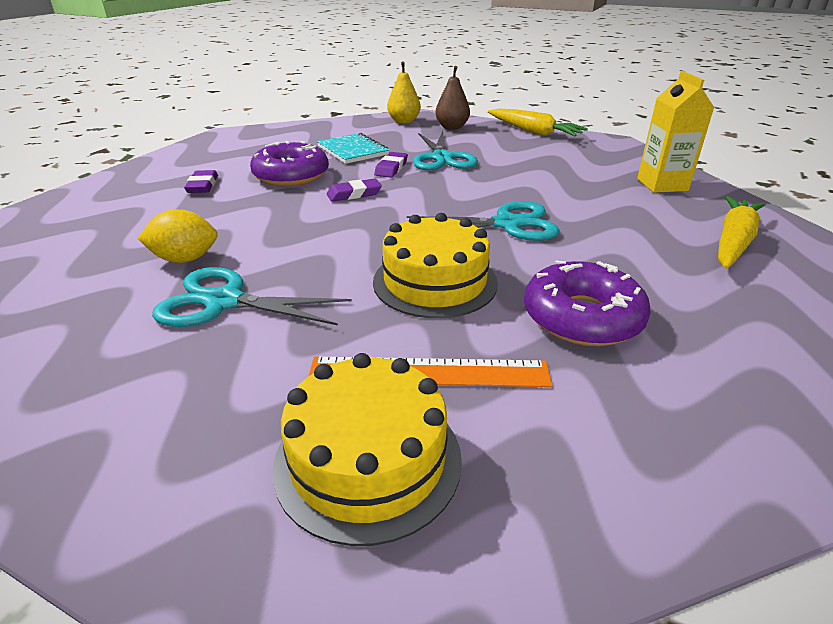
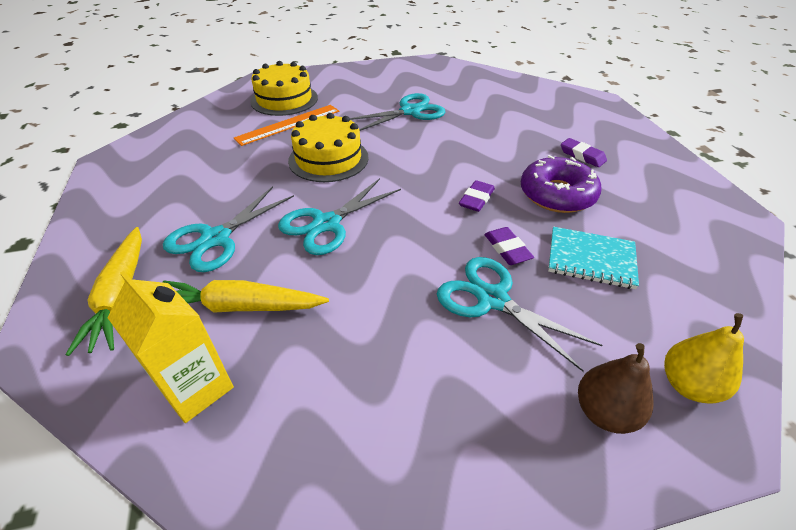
camera: 140 degrees right, 10 degrees up
(185, 259) = (468, 117): yellow lemon -> none
(534, 132) = (478, 495): yellow carrot -> yellow carrot (240, 307)
(582, 317) = (232, 173): purple donut -> none
(629, 251) = (215, 239): none -> turquoise scissors

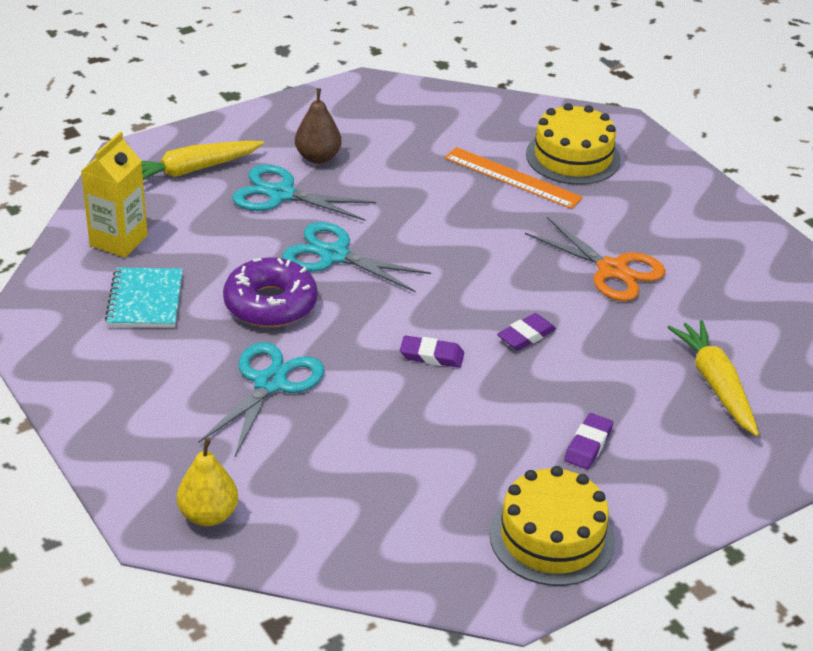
camera: 70 degrees right, 5 degrees down
(240, 307) = (203, 236): yellow carrot -> yellow carrot (715, 384)
(328, 159) = (453, 228): yellow cake -> yellow cake (551, 537)
(410, 111) = (612, 270): turquoise scissors -> orange scissors
(507, 249) = (350, 388): purple eraser -> purple eraser (526, 335)
(557, 194) = (476, 422): purple donut -> purple donut (270, 304)
(591, 259) = (361, 452): turquoise notebook -> turquoise notebook (145, 300)
(604, 412) = (163, 460): brown pear -> brown pear (318, 157)

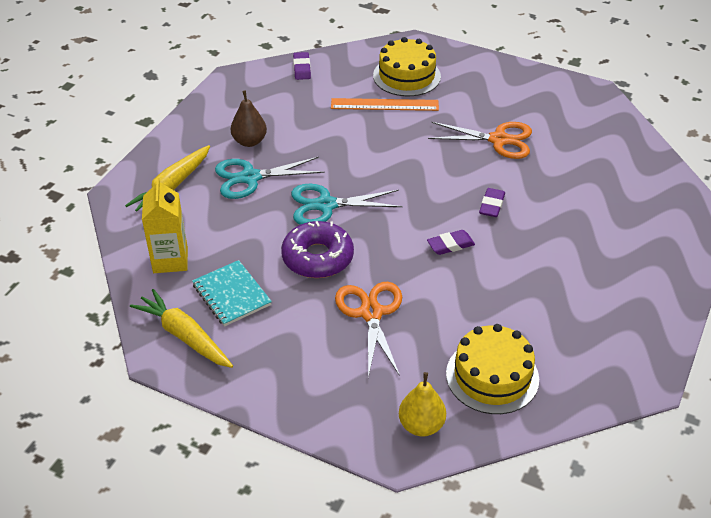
camera: 30 degrees left, 5 degrees up
(270, 383) = (371, 313): turquoise scissors -> orange scissors
(551, 537) = (630, 328): yellow cake -> yellow cake (492, 376)
(588, 445) = (592, 259): purple eraser -> purple eraser (302, 68)
(715, 384) = (621, 186): yellow carrot -> yellow carrot (184, 336)

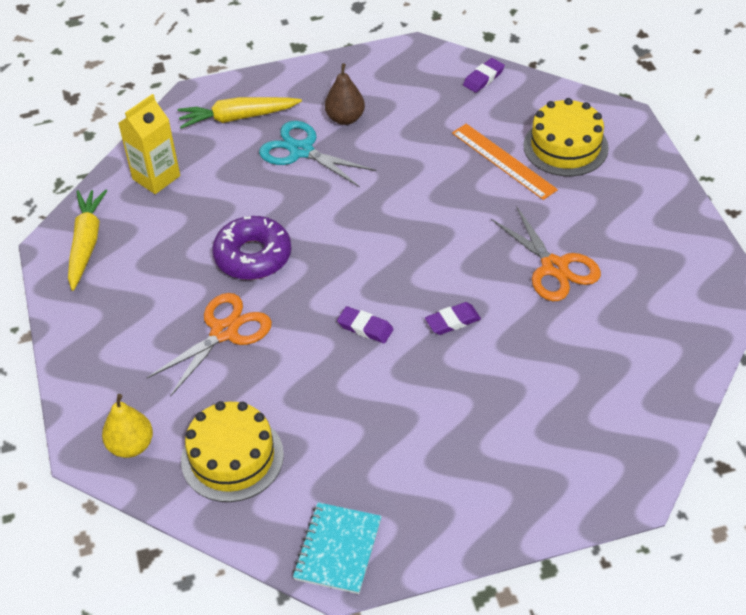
camera: 50 degrees right, 5 degrees up
(231, 295) = (156, 237): turquoise notebook -> turquoise notebook (338, 549)
(325, 205) = (322, 217): turquoise scissors -> none

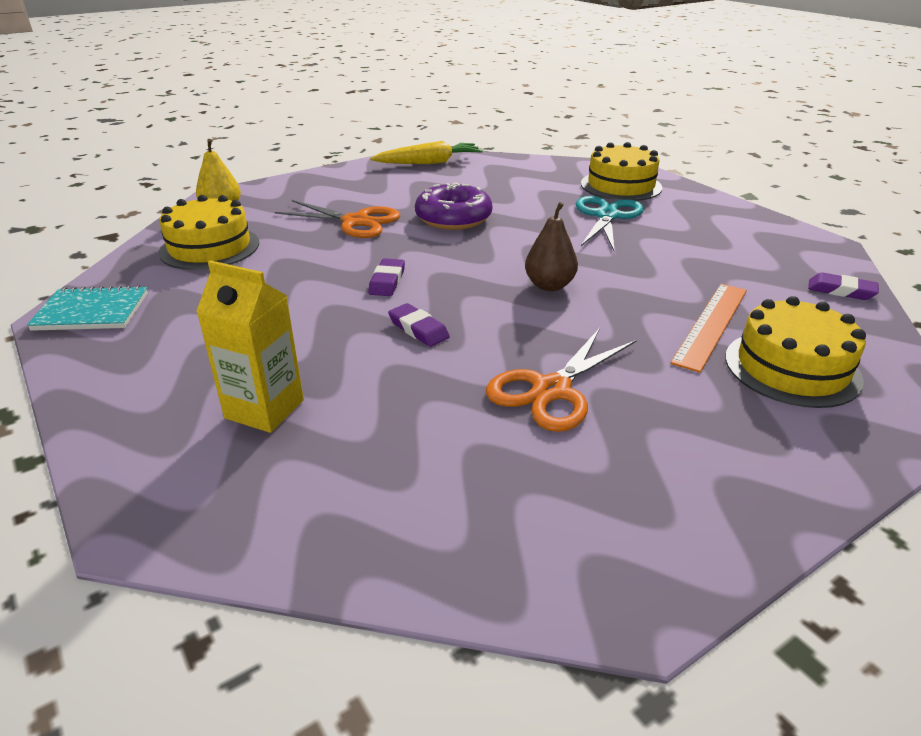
camera: 70 degrees right, 15 degrees down
(156, 177) = (519, 171): yellow carton -> yellow carton (264, 409)
(237, 118) = (621, 186): yellow carrot -> yellow cake
(345, 118) = (674, 227): brown pear -> brown pear (549, 285)

